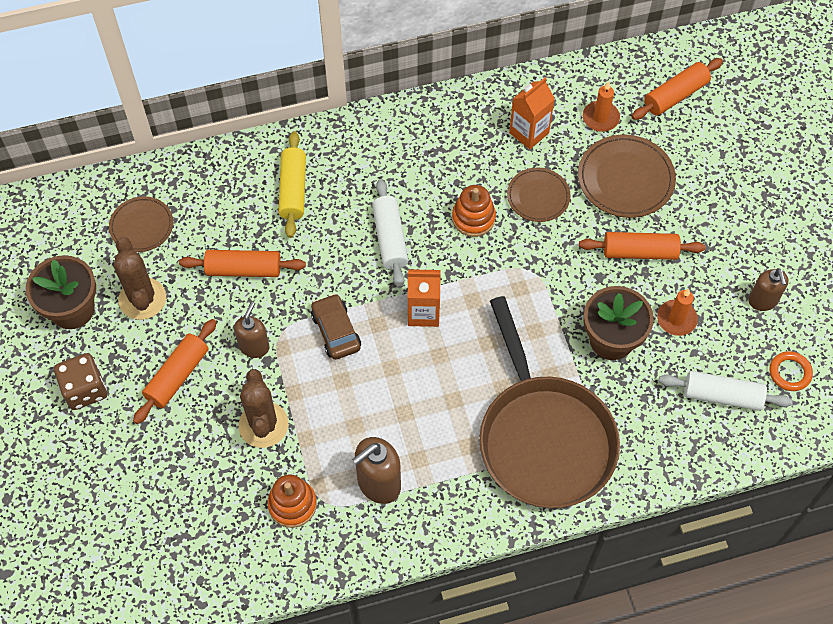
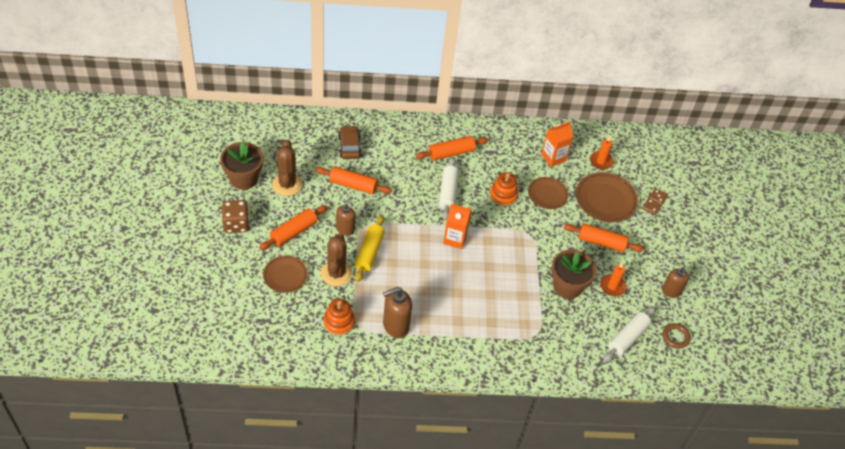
camera: 10 degrees right, 10 degrees down
(142, 226) = (300, 145): brown plate -> brown plate (285, 275)
(293, 190) = (398, 150): yellow rolling pin -> yellow rolling pin (369, 252)
(336, 331) = (398, 234): brown car -> brown car (349, 146)
(544, 438) = (506, 330): brown pan -> none
(675, 96) = (652, 161): orange rolling pin -> orange rolling pin (451, 153)
(697, 163) = (654, 202): none -> brown domino
(722, 396) = (627, 338): white rolling pin -> white rolling pin turned 75 degrees counterclockwise
(790, 373) = (675, 337): orange ring -> brown ring

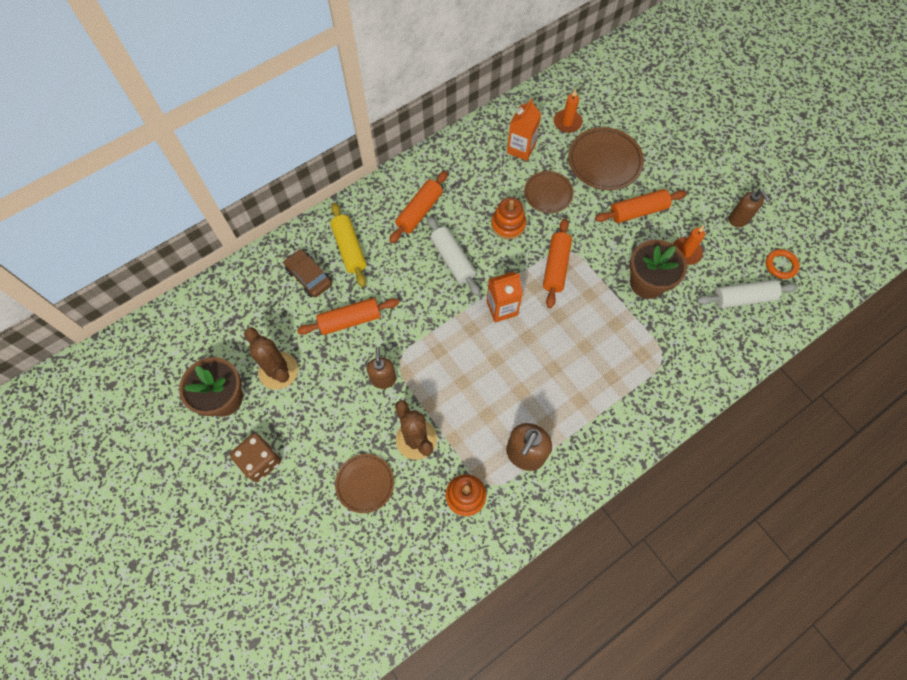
camera: 30 degrees left, 15 degrees up
(293, 232) = (331, 423): orange rolling pin -> orange rolling pin (556, 267)
(369, 252) = (430, 388): yellow rolling pin -> yellow rolling pin (349, 249)
(627, 338) = (743, 298): white rolling pin -> white rolling pin turned 75 degrees clockwise
(654, 202) = (649, 134): brown domino -> none
(675, 337) = (781, 265): brown ring -> orange ring

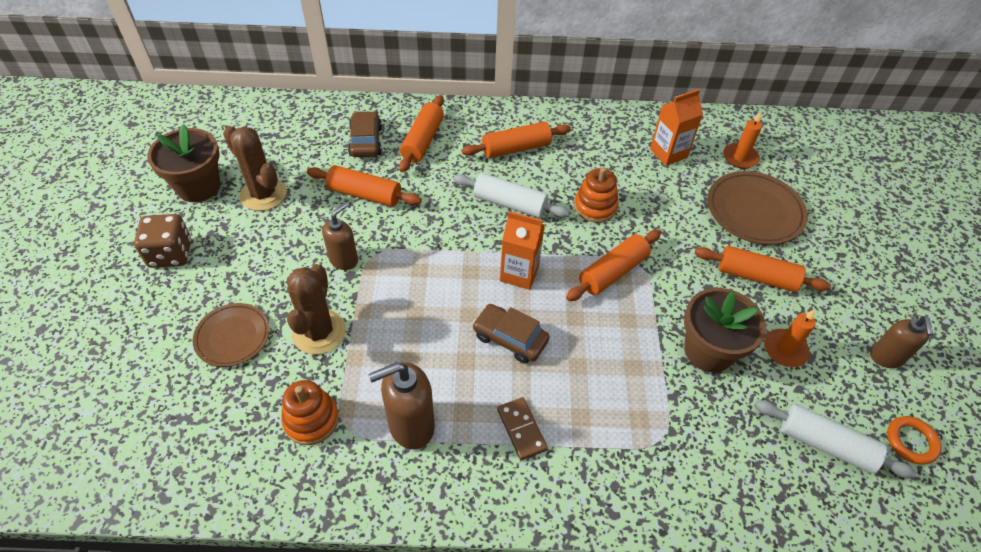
camera: 35 degrees right, 15 degrees down
(278, 370) = (263, 194): brown cactus -> brown cactus turned 45 degrees counterclockwise
(349, 249) = (423, 141): yellow rolling pin -> orange rolling pin
(453, 260) = (510, 203): white rolling pin -> white rolling pin turned 75 degrees counterclockwise
(533, 357) = (510, 338): none -> brown car
(548, 193) = (663, 204): brown plate -> none
(586, 409) = (521, 429): none -> brown domino

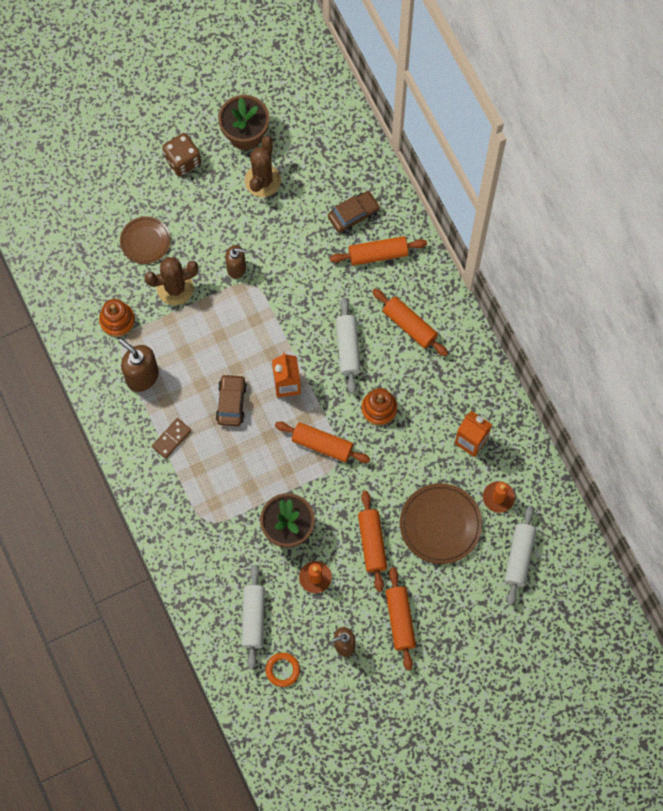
camera: 65 degrees right, 20 degrees up
(364, 194) = (300, 246): orange rolling pin -> orange rolling pin (400, 620)
(812, 167) = (519, 557): none -> white rolling pin

